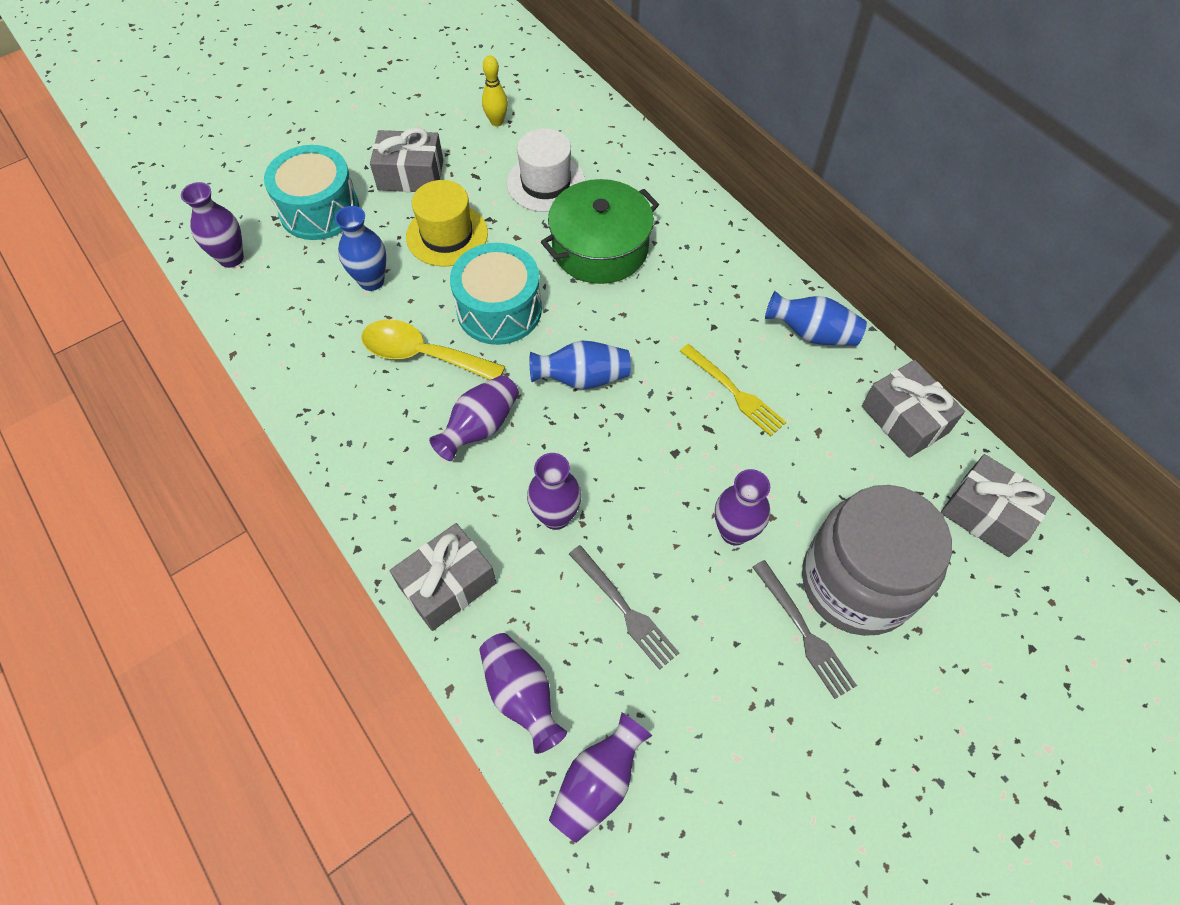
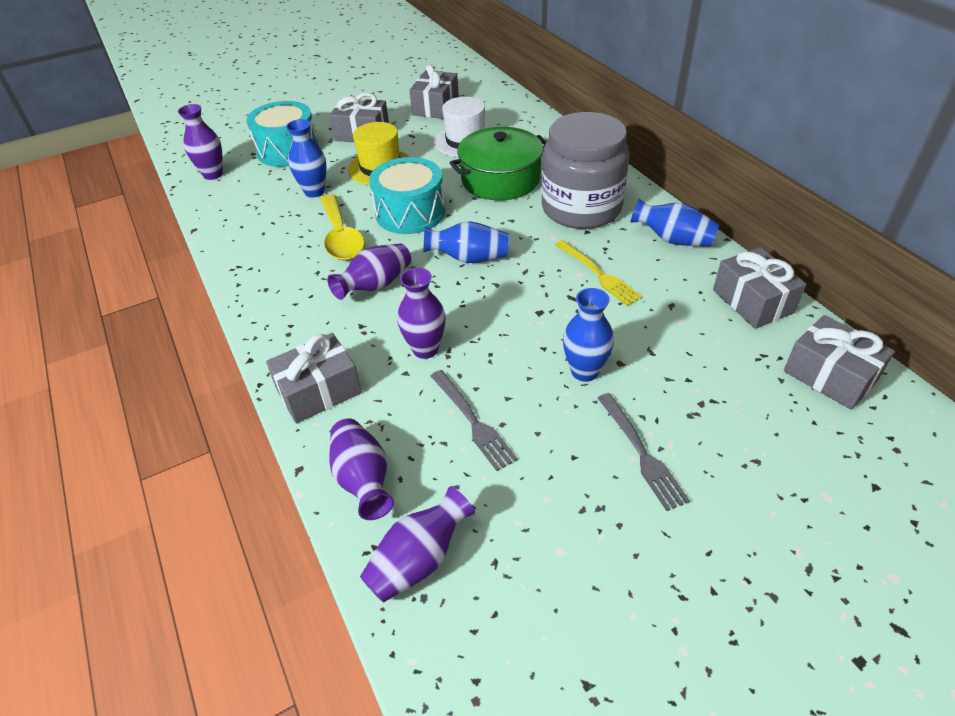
camera: 10 degrees right, 15 degrees down
(422, 354) = (341, 237): yellow spoon -> yellow spoon turned 135 degrees counterclockwise
(497, 122) = (435, 107): yellow bowling pin -> grey gift
(734, 532) = (584, 371): purple vase -> blue vase
(857, 582) = (697, 418): grey jar -> grey jar (581, 208)

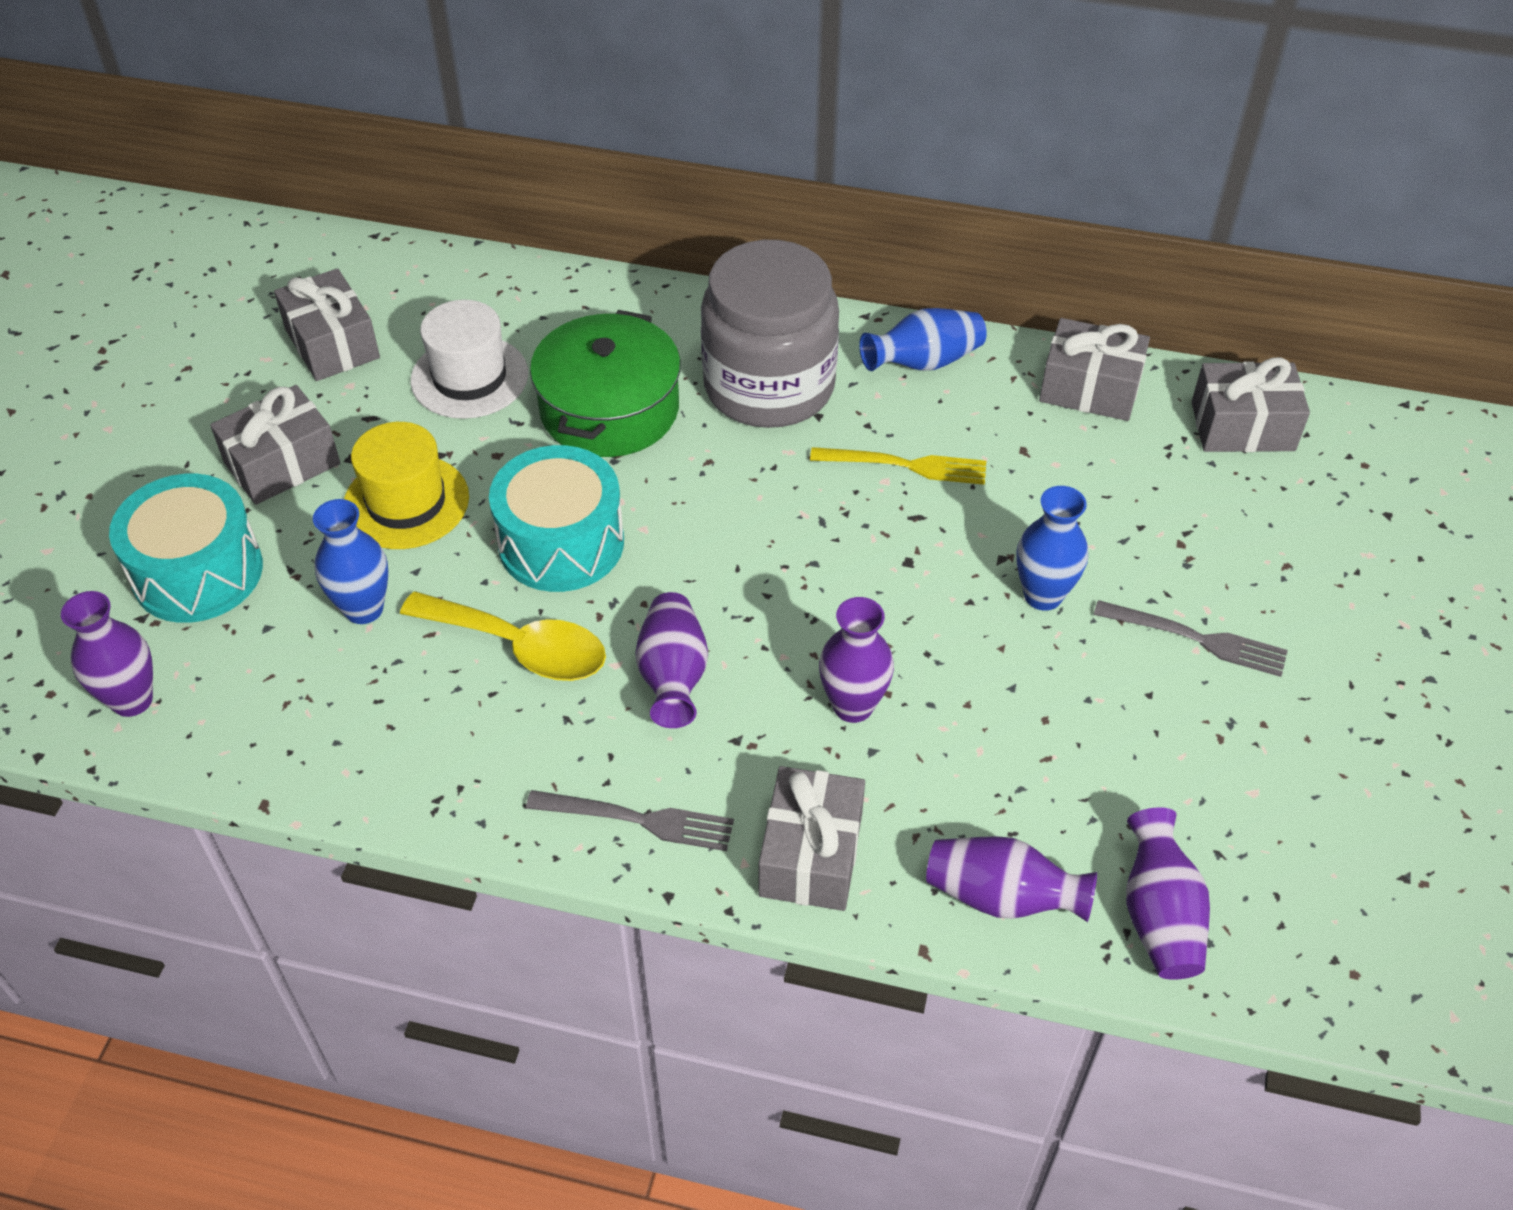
camera: 50 degrees left, 5 degrees up
(469, 258) = (733, 553): blue vase -> none
(473, 421) = (1016, 742): grey fork -> grey fork (638, 820)

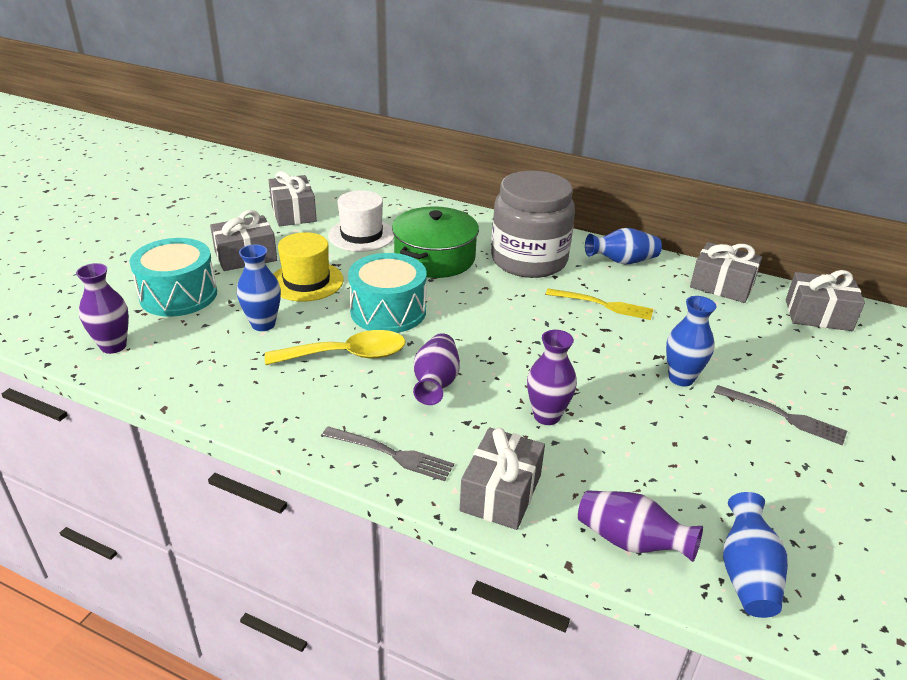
camera: 10 degrees right, 15 degrees down
(520, 647) = (347, 355): yellow spoon -> yellow spoon turned 45 degrees counterclockwise
(1159, 915) = (746, 573): purple vase -> blue vase

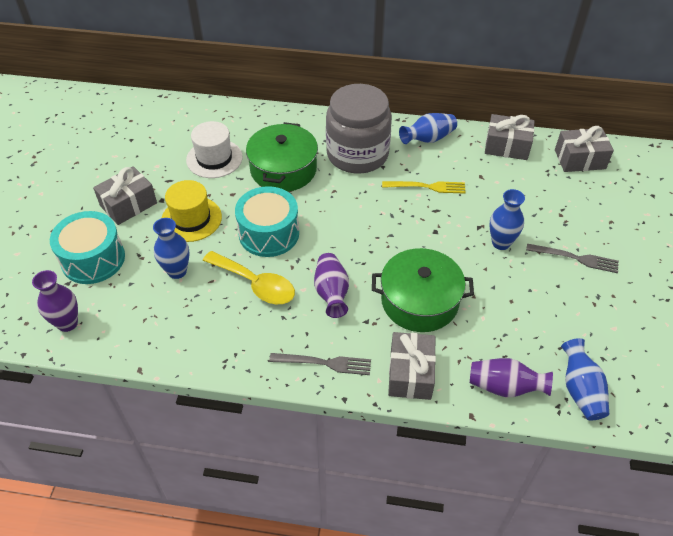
camera: 15 degrees left, 15 degrees up
(293, 213) = (146, 147): grey gift -> none
(347, 355) = (255, 284): yellow spoon -> yellow spoon turned 60 degrees clockwise
(547, 416) = (419, 301): purple vase -> green pot

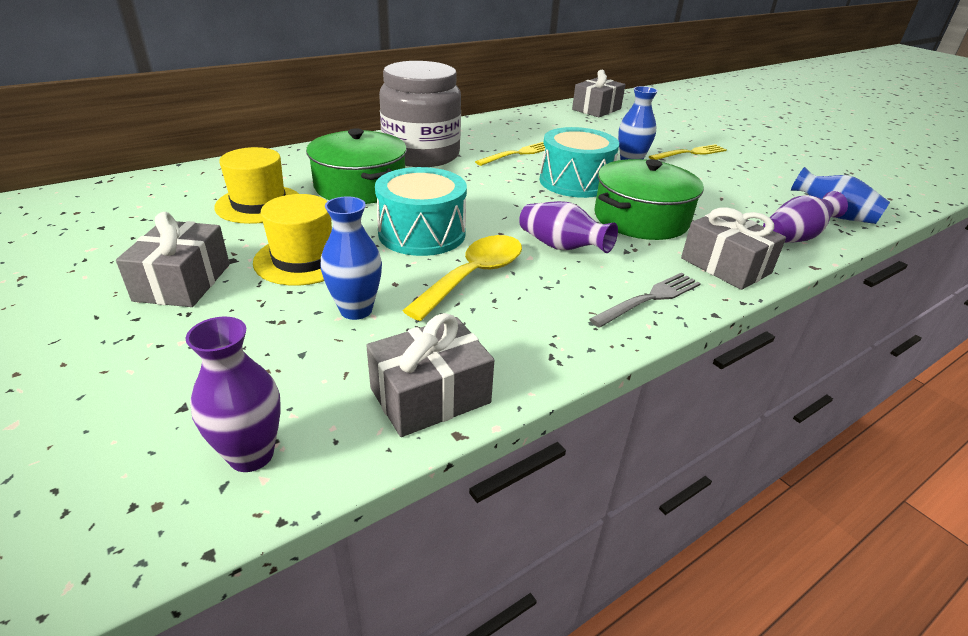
camera: 45 degrees left, 15 degrees down
(93, 259) = (197, 358): turquoise drum -> turquoise drum (575, 182)
(214, 158) = (259, 204): white hat -> yellow hat
(255, 284) = (474, 276): yellow spoon -> yellow spoon turned 45 degrees counterclockwise
(428, 139) = (469, 129): blue vase -> none
(507, 146) = (536, 117): grey gift -> grey gift (430, 395)
(576, 258) = (690, 153): grey fork -> yellow fork

